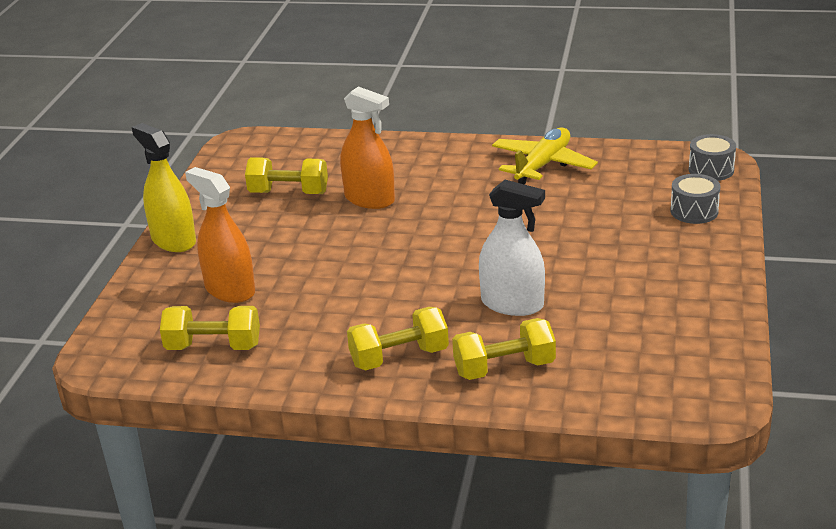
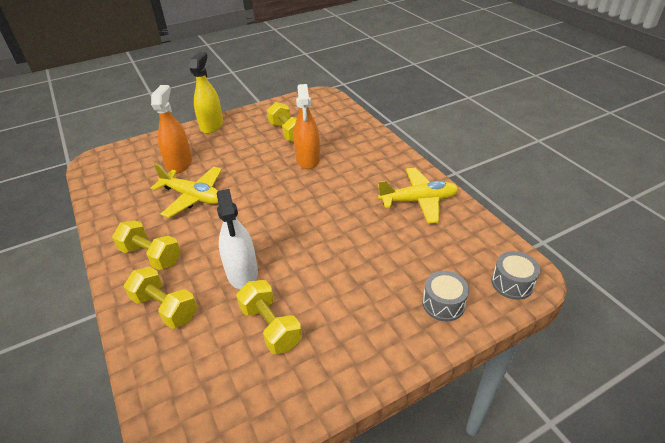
camera: 50 degrees right, 10 degrees up
(213, 347) = (123, 186): yellow dumbbell -> yellow dumbbell (271, 327)
(323, 299) = (193, 197): none -> yellow plane

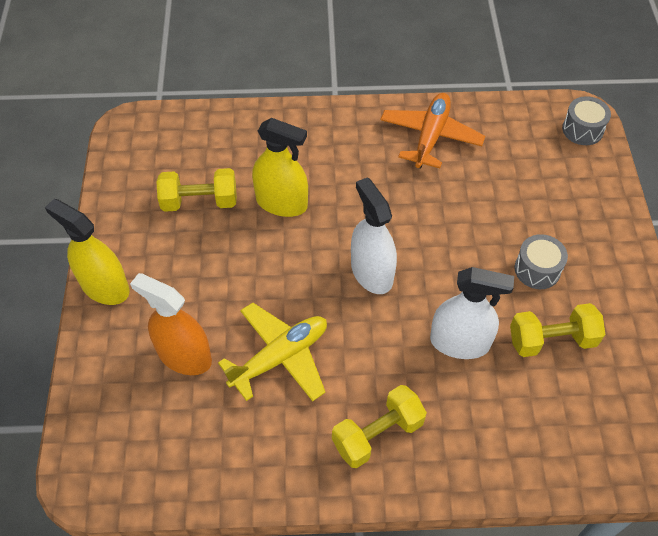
camera: 65 degrees left, 15 degrees up
(165, 308) = (478, 436): yellow dumbbell -> none
(278, 212) = (371, 272): none -> white spray bottle
(308, 159) = (281, 203): orange spray bottle -> yellow spray bottle
(418, 201) = (430, 137): yellow plane -> orange plane
(443, 304) = (584, 190): grey drum -> grey drum (537, 269)

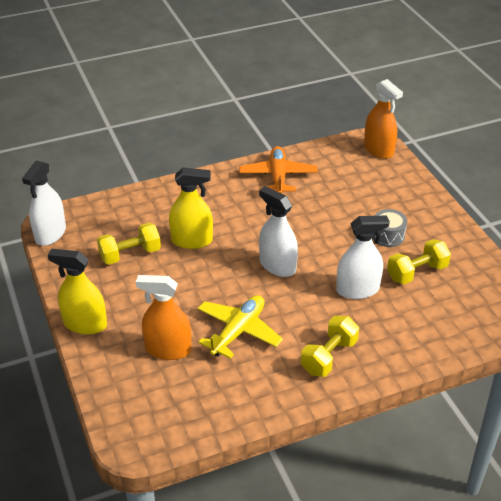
camera: 20 degrees left, 15 degrees down
(121, 145) = (50, 234): none -> white spray bottle
(582, 129) = (378, 149): grey drum -> orange spray bottle

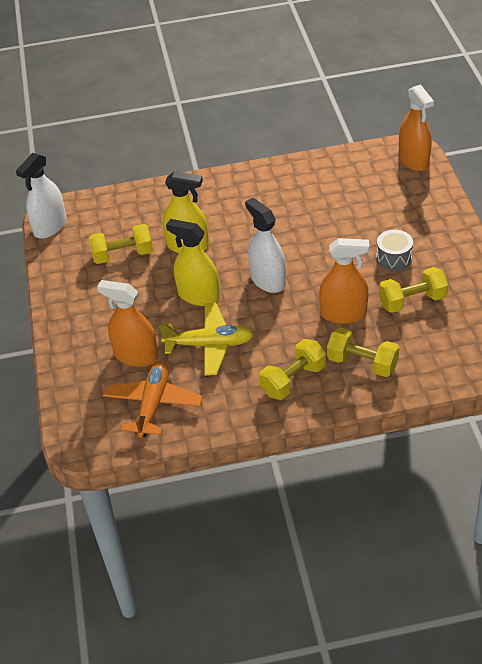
camera: 15 degrees right, 5 degrees up
(85, 324) = (62, 322): yellow spray bottle -> yellow spray bottle (198, 295)
(238, 331) = (209, 345): yellow plane -> yellow plane turned 45 degrees clockwise
(278, 177) = (295, 183): orange plane -> orange plane (153, 404)
(357, 290) = (343, 313): white spray bottle -> orange spray bottle
(389, 334) = (362, 363): none -> yellow dumbbell

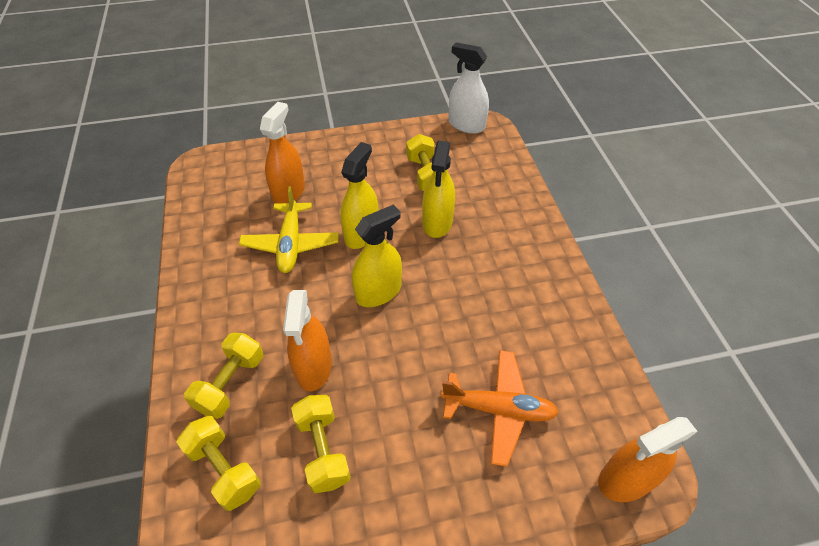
camera: 85 degrees right, 5 degrees up
(153, 404) = (226, 206): orange plane -> orange plane (498, 409)
(267, 280) = (378, 292): white spray bottle -> yellow spray bottle
(293, 380) = (224, 314): yellow dumbbell -> yellow dumbbell (224, 469)
(394, 258) = (407, 432): grey drum -> none

